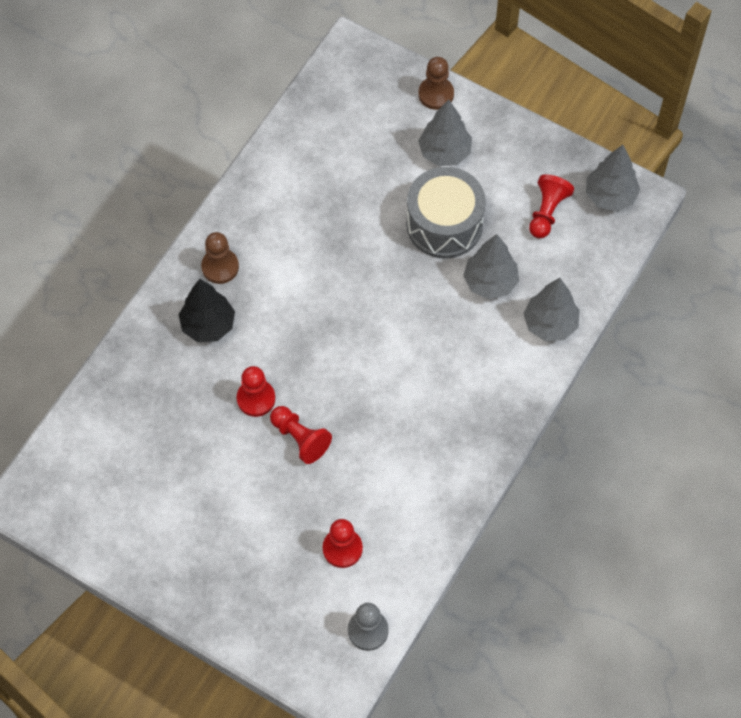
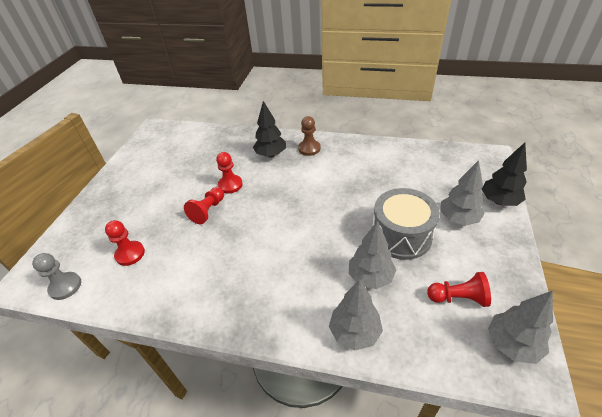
camera: 75 degrees right, 20 degrees down
(436, 94) = (499, 201): brown pawn -> black tree

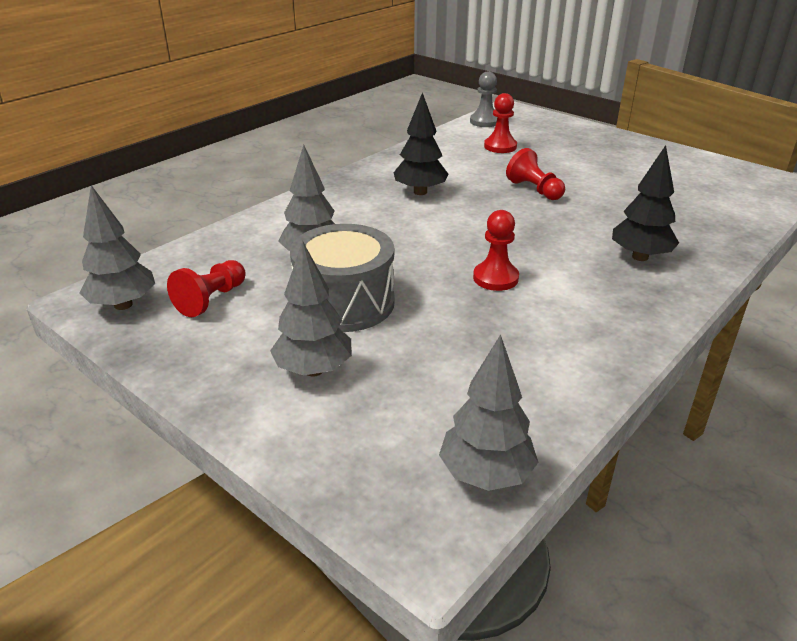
camera: 115 degrees right, 10 degrees down
(230, 185) = (579, 211): red pawn -> red pawn (495, 278)
(309, 148) = (635, 296): brown pawn -> none
(355, 332) = (266, 226): grey tree -> grey tree (486, 475)
(499, 201) = (295, 444): black tree -> black tree (420, 192)

